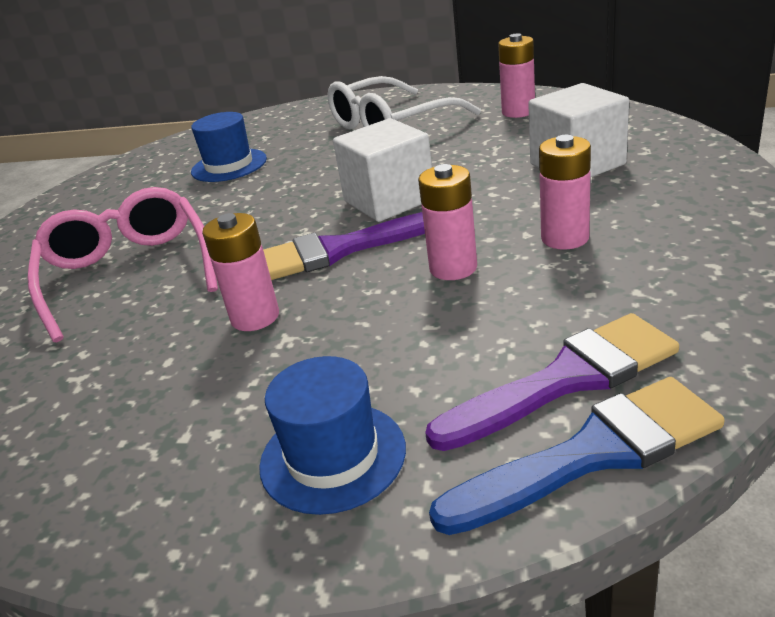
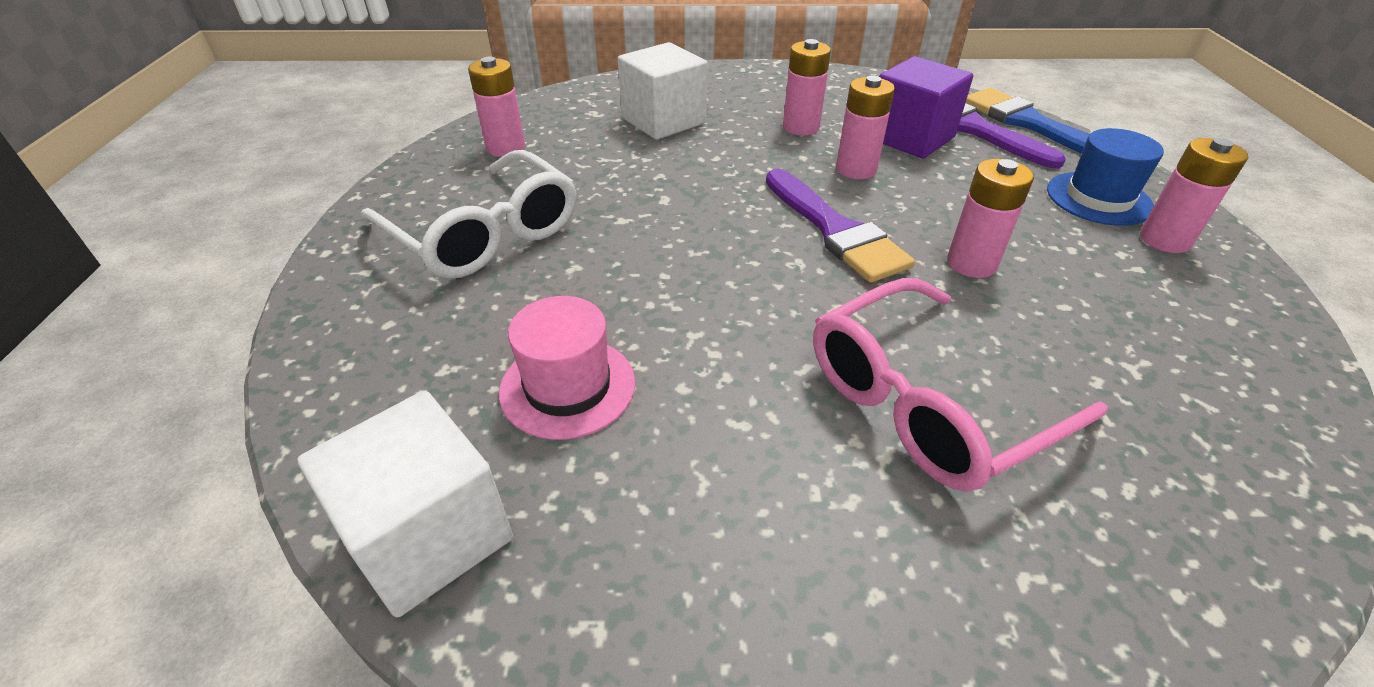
camera: 105 degrees left, 10 degrees up
(216, 486) = (1164, 240): none -> pink battery
(229, 165) = (568, 387): blue hat -> pink hat
(389, 200) = (725, 212): white cube -> white cube (429, 535)
(535, 316) = (910, 138): none -> purple cube

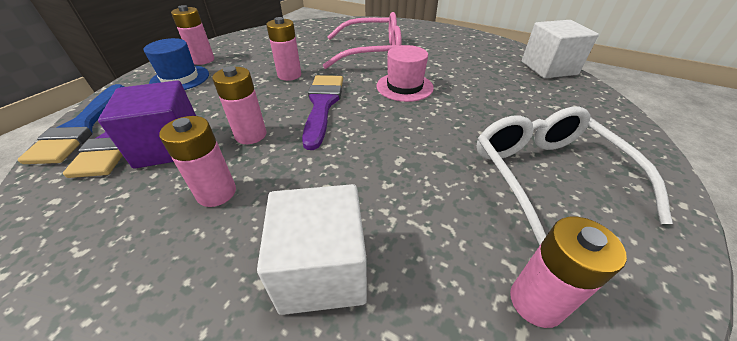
camera: 150 degrees left, 0 degrees up
(568, 387) = (497, 86): pink hat -> pink hat (404, 87)

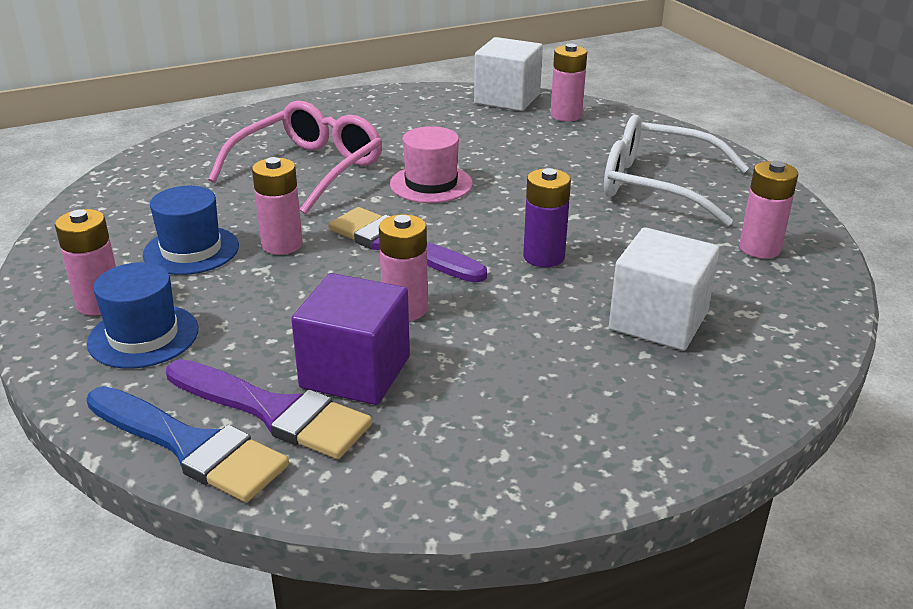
camera: 55 degrees left, 10 degrees down
(216, 193) = (495, 353): pink battery -> pink battery (566, 115)
(264, 59) = (191, 250): none -> blue hat
(364, 163) = (543, 257): none -> purple battery

